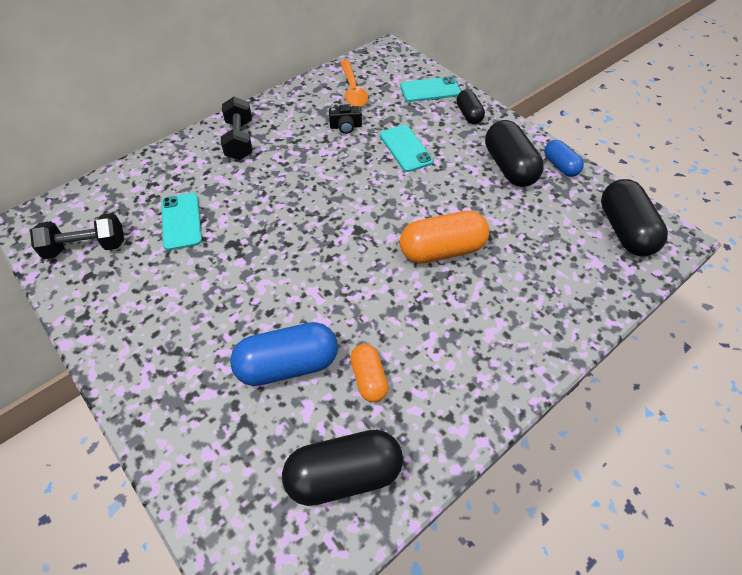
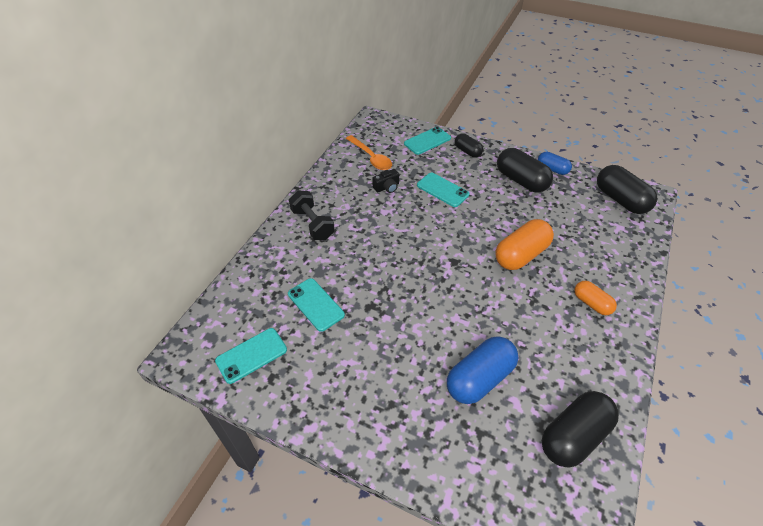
camera: 25 degrees left, 5 degrees down
(86, 247) = (251, 355): black dumbbell -> turquoise phone
(369, 378) = (540, 363): orange capsule -> orange capsule (591, 303)

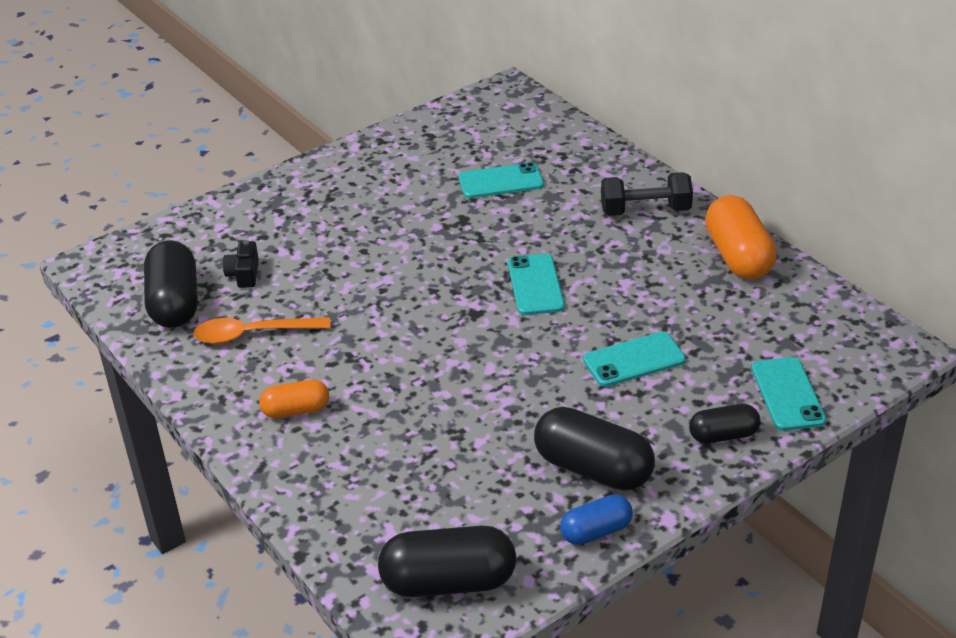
camera: 120 degrees right, 10 degrees down
(251, 355) = (468, 128): turquoise phone -> turquoise phone (535, 285)
(371, 158) = (773, 309): orange spoon -> orange spoon (252, 334)
(387, 187) = (681, 302): black camera -> black camera (244, 274)
(479, 378) = (297, 265): blue capsule -> none
(521, 181) = (593, 468): black capsule -> black capsule turned 45 degrees clockwise
(521, 255) = (433, 383): orange capsule -> orange capsule (738, 256)

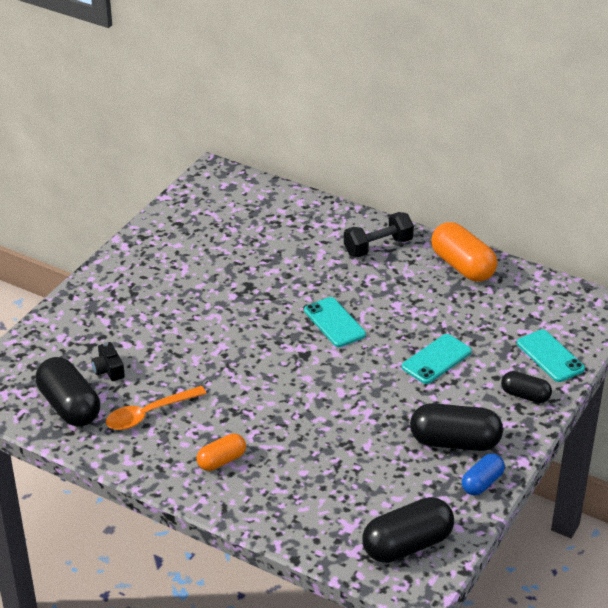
camera: 25 degrees left, 0 degrees up
(500, 181) = (258, 249): turquoise phone -> none
(723, 435) = (525, 395): black capsule -> black capsule turned 60 degrees clockwise

